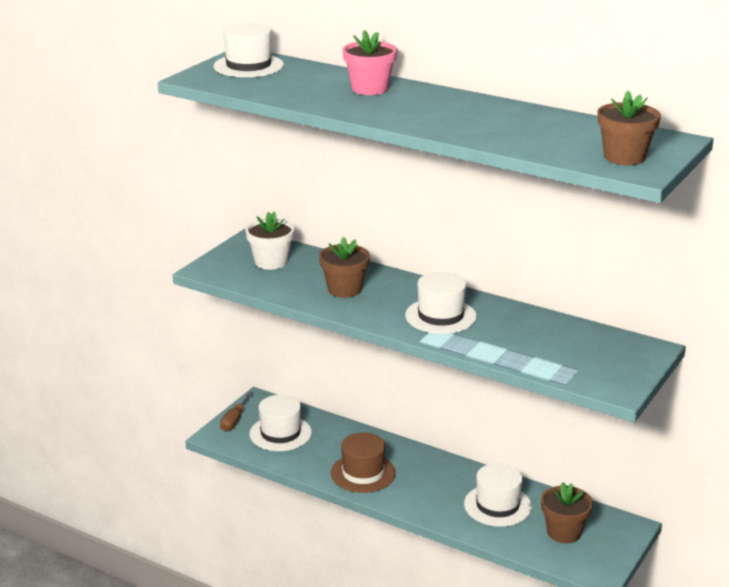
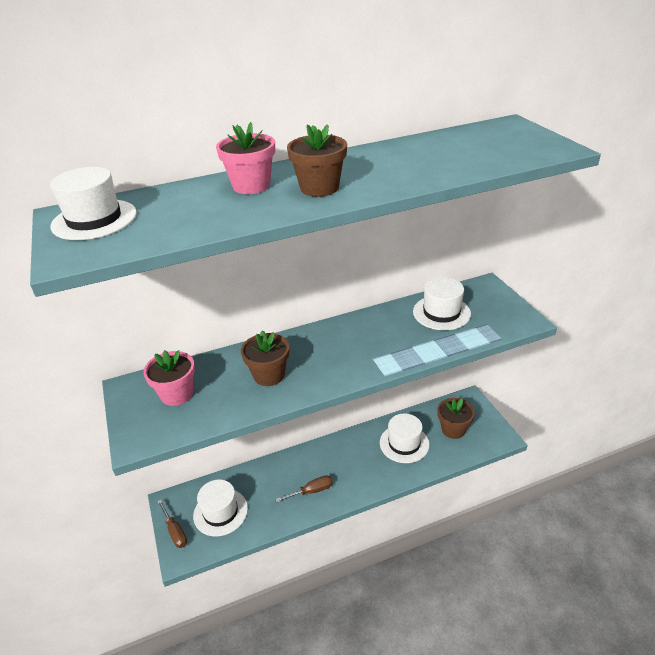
camera: 50 degrees left, 10 degrees up
(271, 262) = (177, 394): white flower pot -> pink flower pot
(363, 473) = (311, 491): brown hat -> brown screwdriver
(440, 316) = (360, 347): white hat -> white hat (441, 312)
(624, 157) = (526, 145): brown flower pot -> brown flower pot (319, 188)

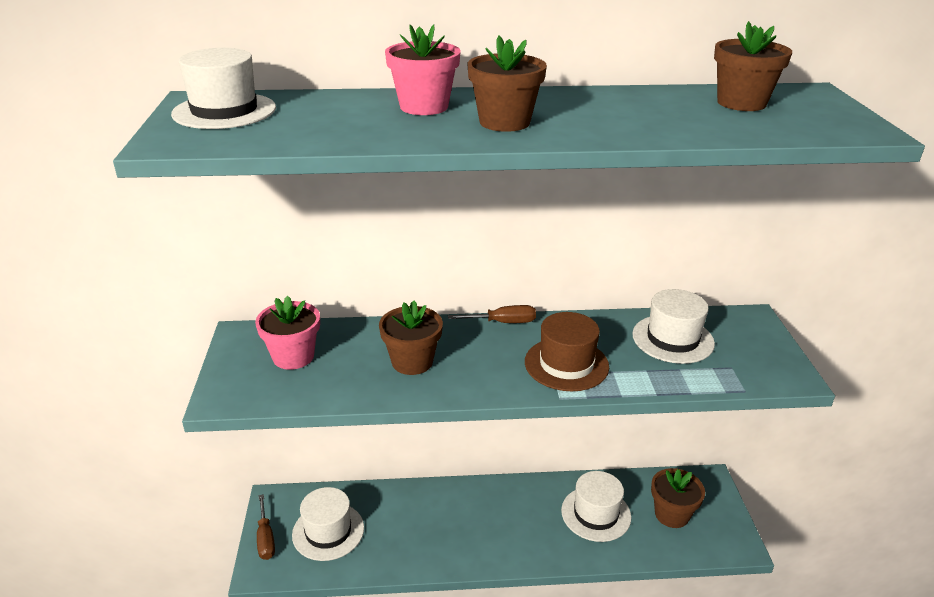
camera: 15 degrees right, 5 degrees down
(311, 491) = (449, 539): brown screwdriver -> brown screwdriver (502, 322)
(378, 349) = (566, 364): none -> brown hat
(471, 141) = (741, 103): none -> brown flower pot

